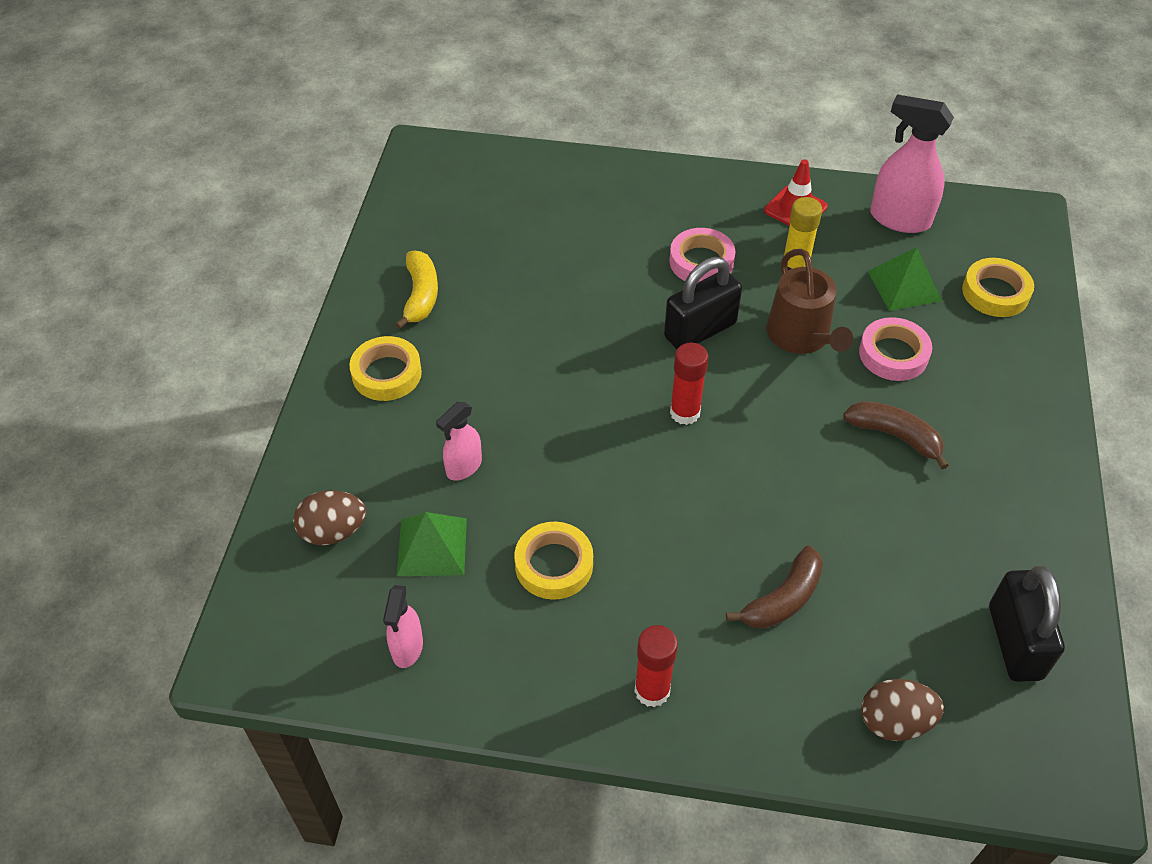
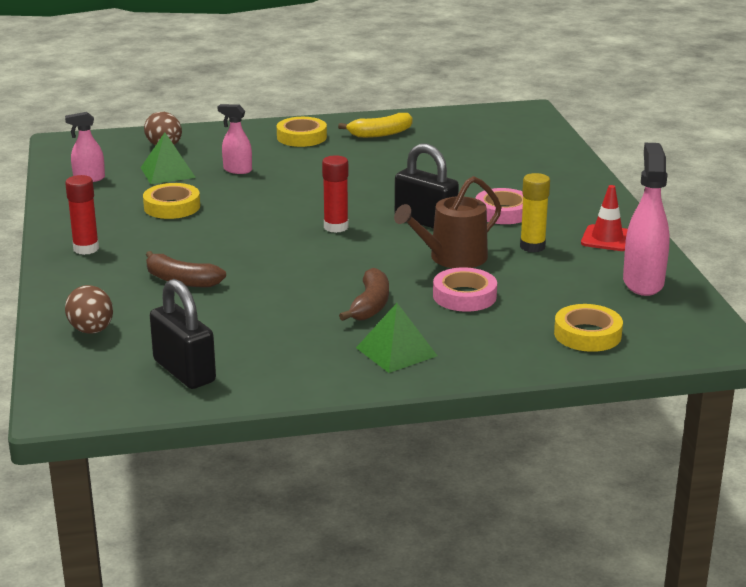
camera: 70 degrees right, 25 degrees down
(904, 286) = (555, 293): green pyramid -> green pyramid (396, 351)
(1014, 642) = (184, 371): black padlock -> black padlock turned 75 degrees clockwise

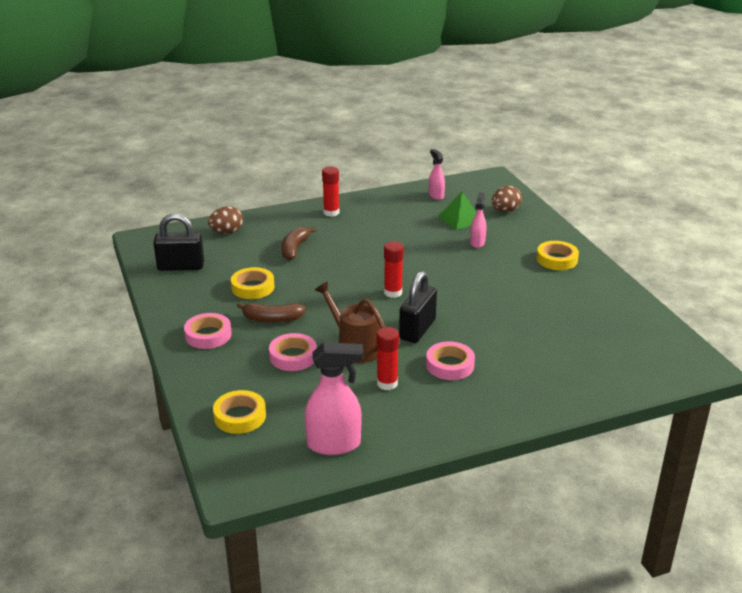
camera: 80 degrees right, 5 degrees up
(172, 207) = (403, 229): yellow tape -> yellow tape (253, 287)
(184, 371) = (181, 266): black padlock -> black padlock turned 45 degrees clockwise
(380, 134) = (587, 293): yellow banana -> none
(396, 351) = (208, 335): green pyramid -> pink tape
(532, 246) = (387, 383): yellow glue stick -> red glue stick
(607, 239) = (415, 423): red traffic cone -> none

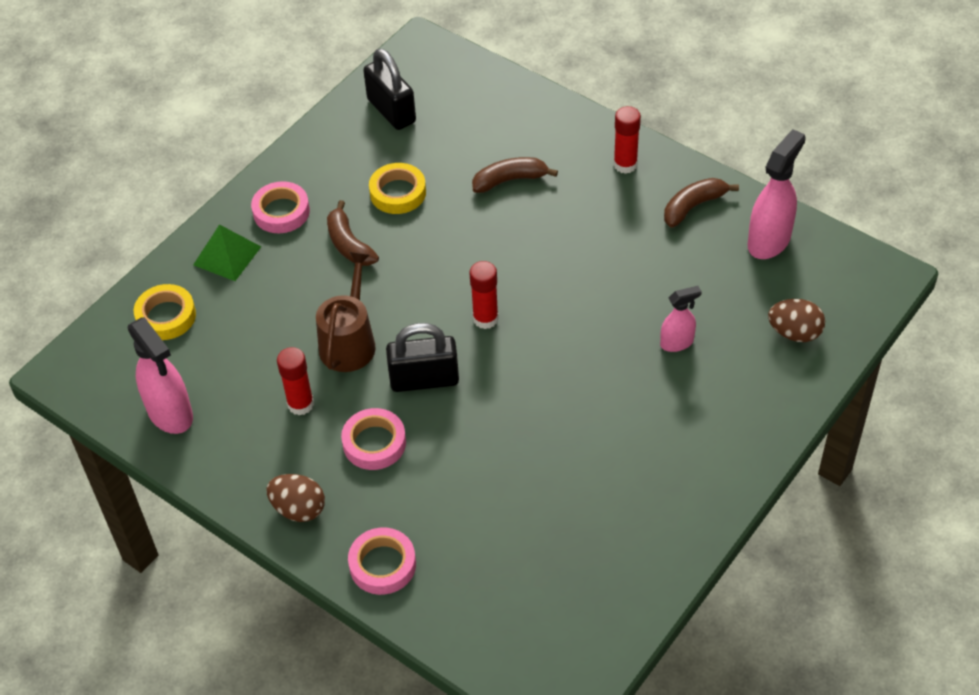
camera: 60 degrees right, 20 degrees up
(227, 232) = (495, 102): brown egg -> brown egg (298, 509)
(293, 356) = (293, 300): pink tape -> pink tape (382, 565)
(387, 205) = (693, 206): none -> brown banana
(436, 195) = (769, 241): pink spray bottle -> pink spray bottle, size x1.73
(460, 219) = (726, 296): green pyramid -> green pyramid (227, 255)
(557, 259) = (705, 445): yellow tape -> none

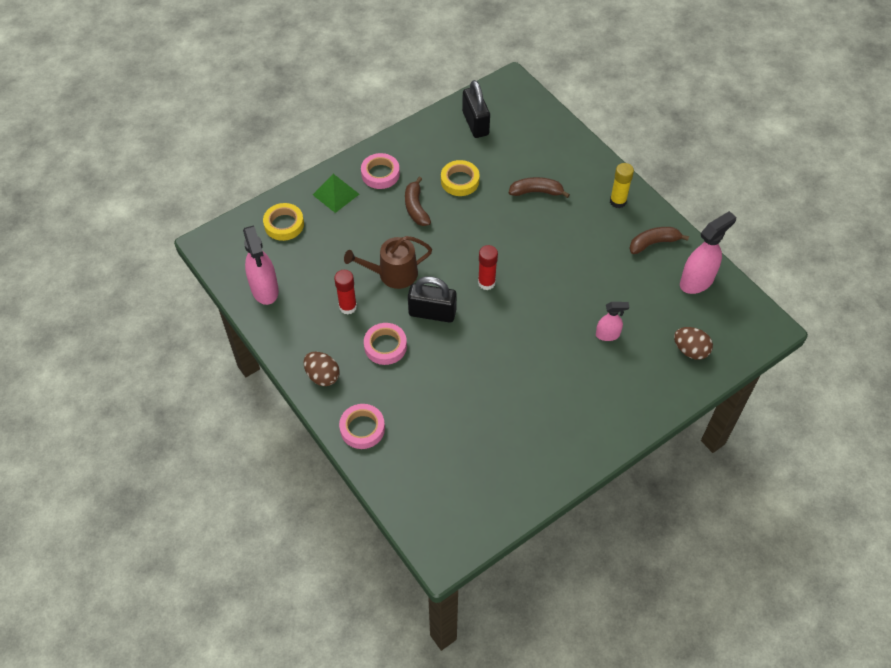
camera: 15 degrees right, 5 degrees up
(349, 342) = (393, 274): brown watering can -> brown watering can turned 135 degrees counterclockwise
(625, 165) = (618, 201): red glue stick -> yellow glue stick

